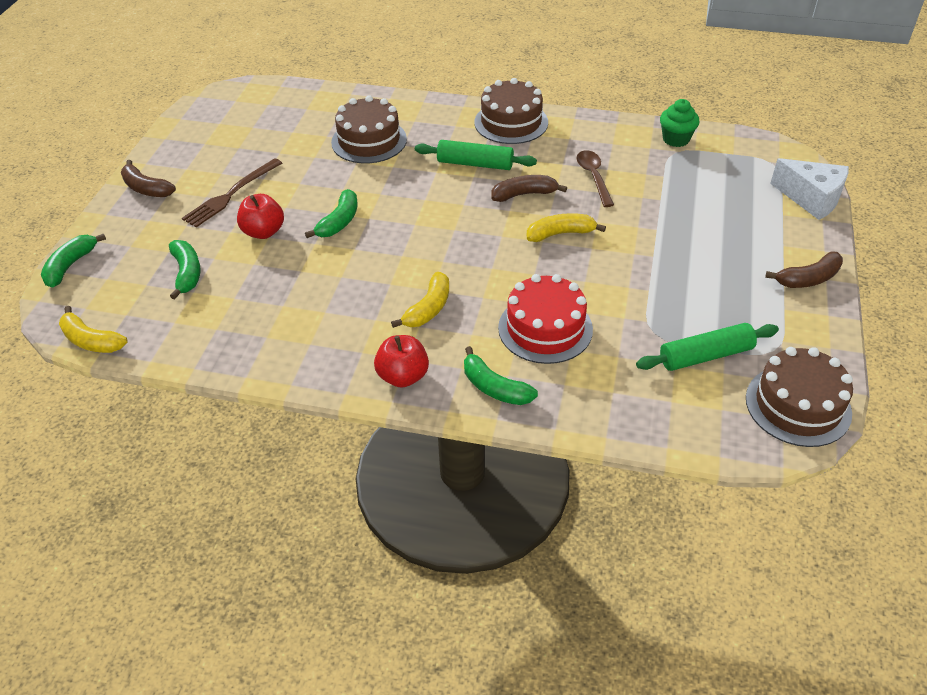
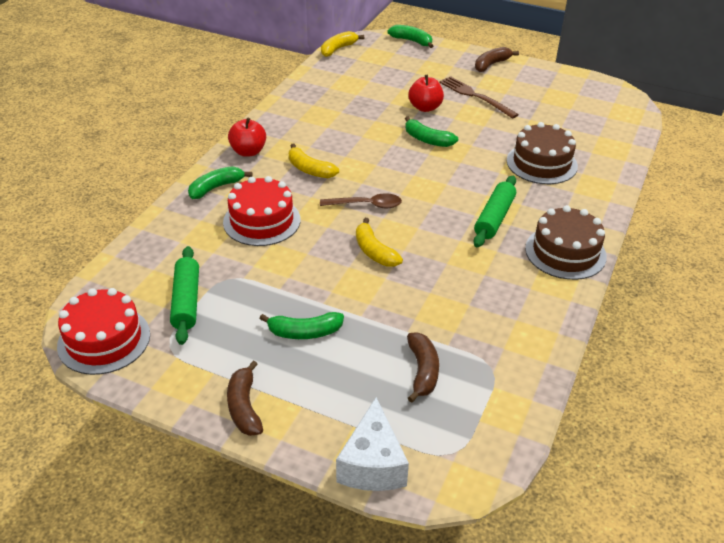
camera: 100 degrees right, 5 degrees down
(187, 273) = (389, 78): green banana -> green banana (304, 332)
(524, 194) = (439, 240): brown banana -> brown banana (422, 371)
(560, 234) = (374, 251): yellow banana -> yellow banana turned 150 degrees clockwise
(593, 177) = (456, 291): brown spoon -> brown spoon (366, 205)
(676, 139) = (517, 375): green cupcake -> none
(798, 405) = (104, 340): brown cake -> red cake
(811, 199) = (372, 464): white cheese -> white cheese turned 45 degrees counterclockwise

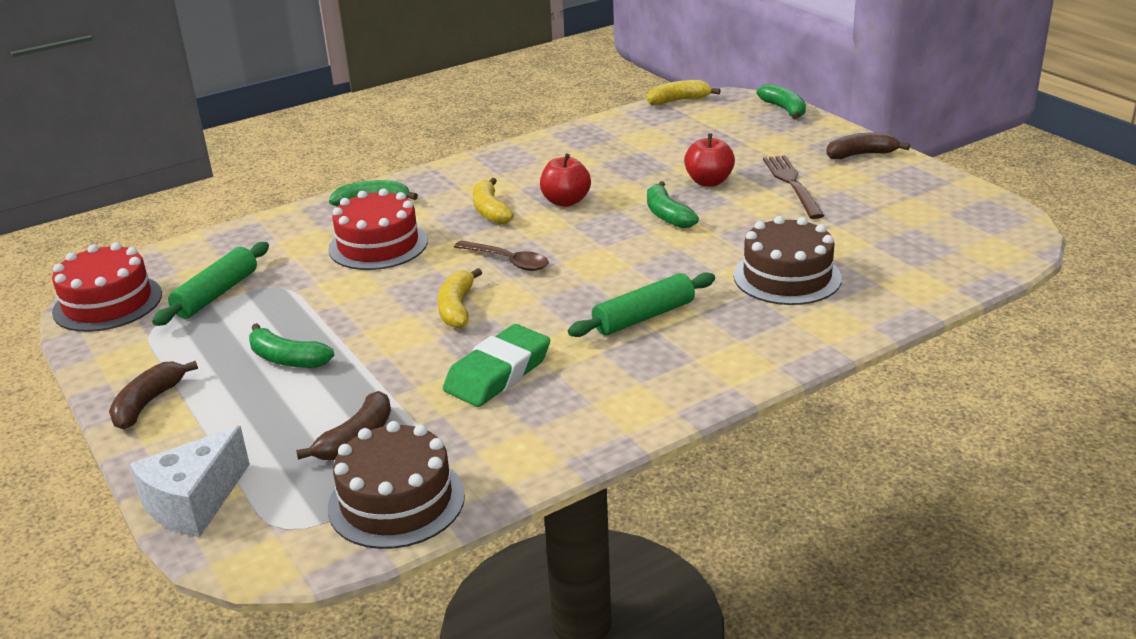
camera: 35 degrees right, 10 degrees down
(248, 152) = (447, 178): red apple -> red apple (565, 201)
(454, 289) = (498, 373): none -> green eraser
(565, 252) = (688, 380): brown cake -> brown cake (396, 501)

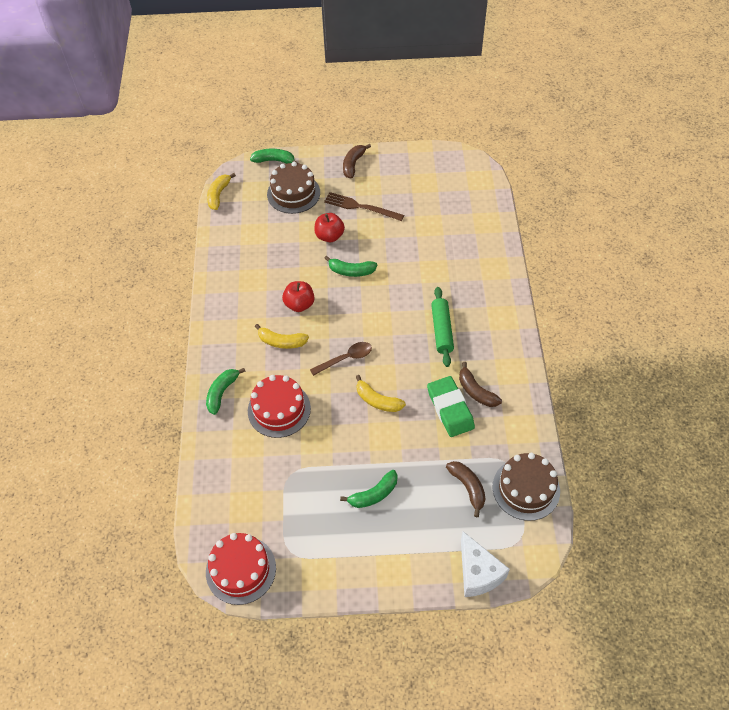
camera: 60 degrees left, 25 degrees up
(148, 403) = (373, 573): brown banana -> brown banana (476, 391)
(216, 294) = (275, 508): green rolling pin -> none
(787, 277) = (446, 260): brown cake -> brown cake (293, 193)

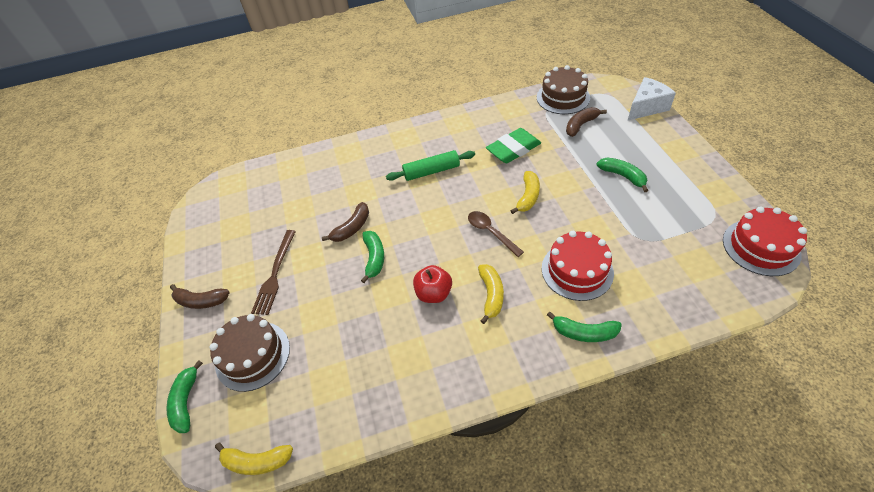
camera: 100 degrees left, 5 degrees down
(329, 236) = (324, 293): red apple -> none
(476, 391) = (488, 138): brown banana -> brown banana (352, 228)

